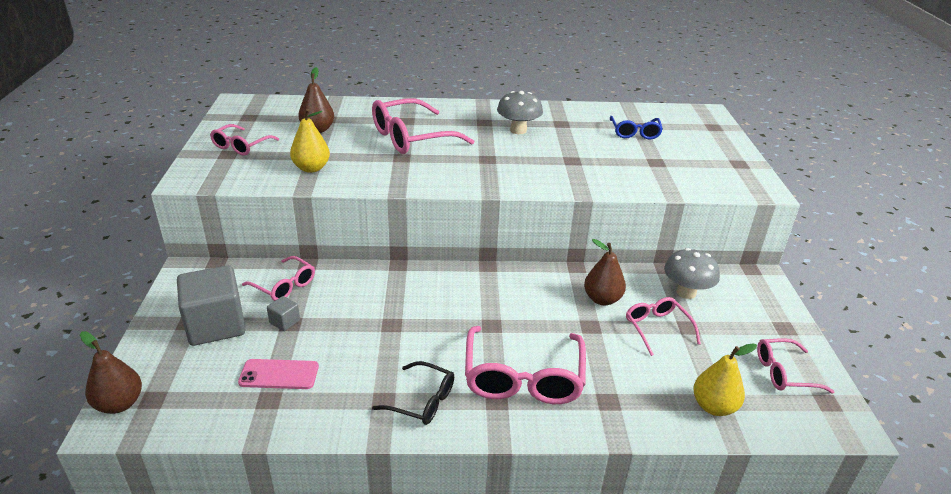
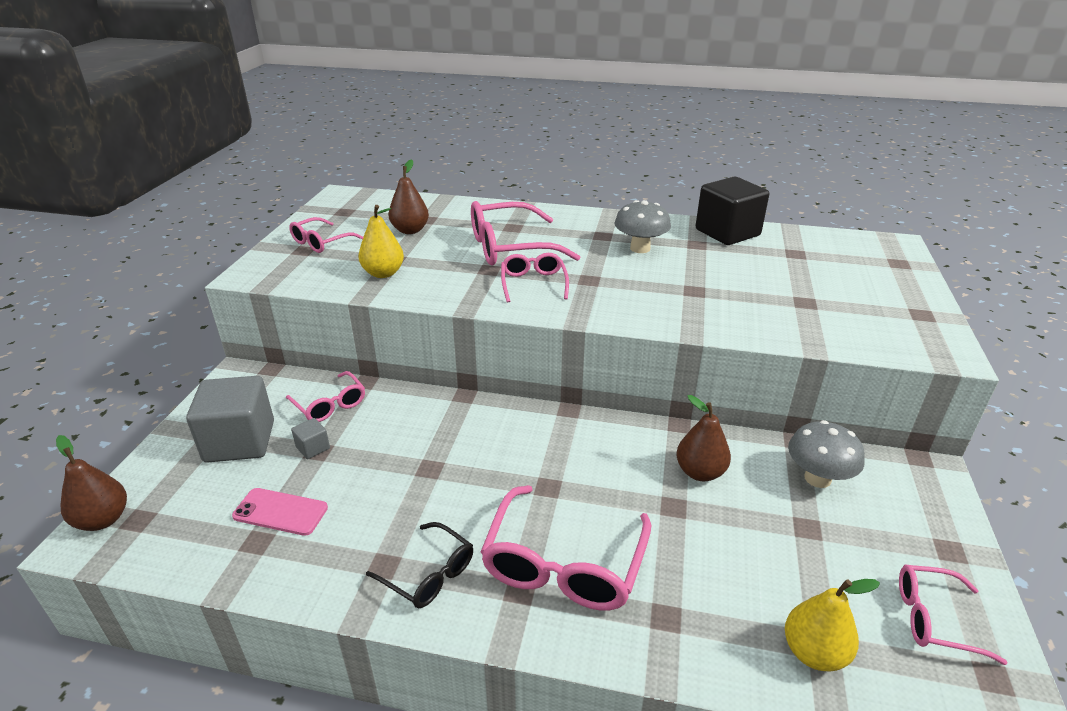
camera: 15 degrees right, 0 degrees up
(581, 112) = (727, 232): none -> black cube
(634, 133) = (788, 262): blue glasses -> none
(657, 328) = (763, 523): pink glasses -> pink glasses (533, 283)

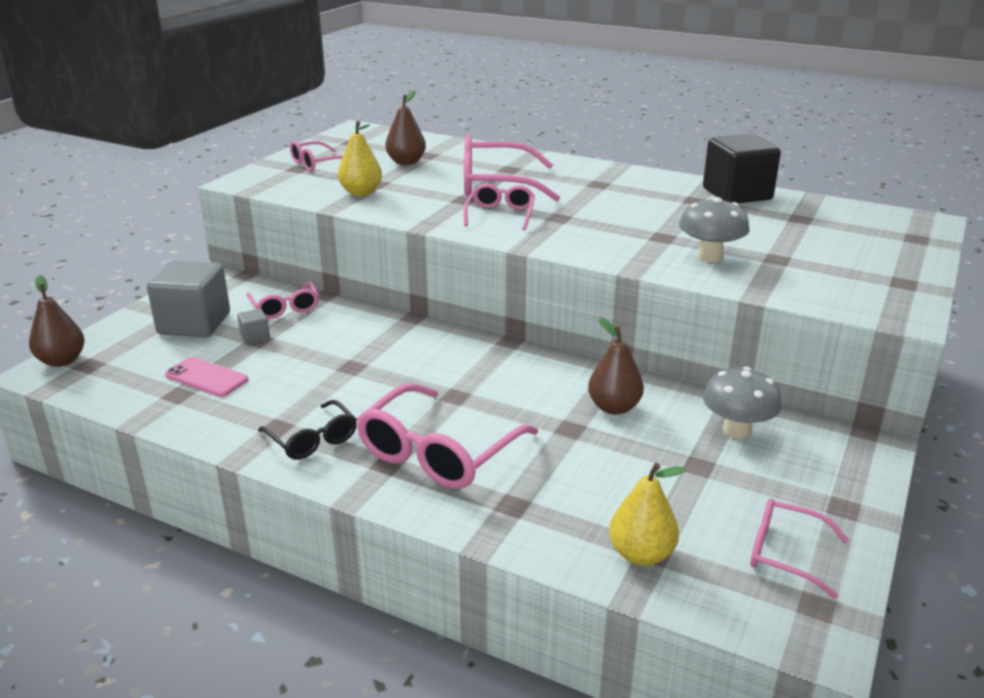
camera: 15 degrees right, 5 degrees down
(640, 248) = (630, 198): grey mushroom -> grey mushroom (710, 257)

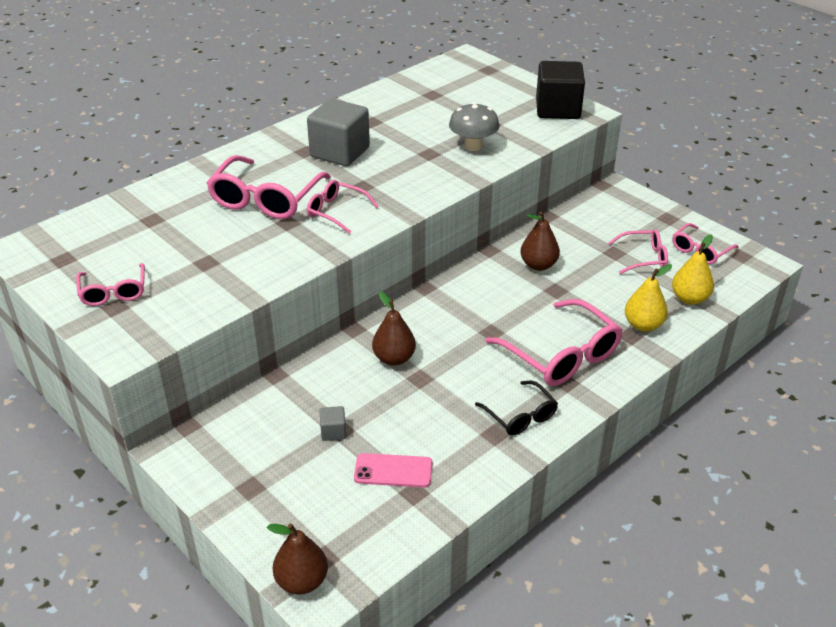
camera: 70 degrees left, 10 degrees up
(194, 323) = (279, 473): grey cube -> grey cube (340, 152)
(206, 377) = (393, 471): pink phone -> pink phone turned 45 degrees clockwise
(285, 308) = (285, 405): pink glasses -> pink glasses (643, 257)
(312, 439) = (520, 416): black glasses -> black glasses turned 75 degrees clockwise
(361, 193) = (224, 276): yellow pear -> yellow pear (643, 325)
(406, 162) = (162, 235): brown pear -> brown pear (394, 358)
(736, 430) = (584, 227): grey mushroom -> none
(737, 194) = (372, 102): black cube -> black cube (557, 109)

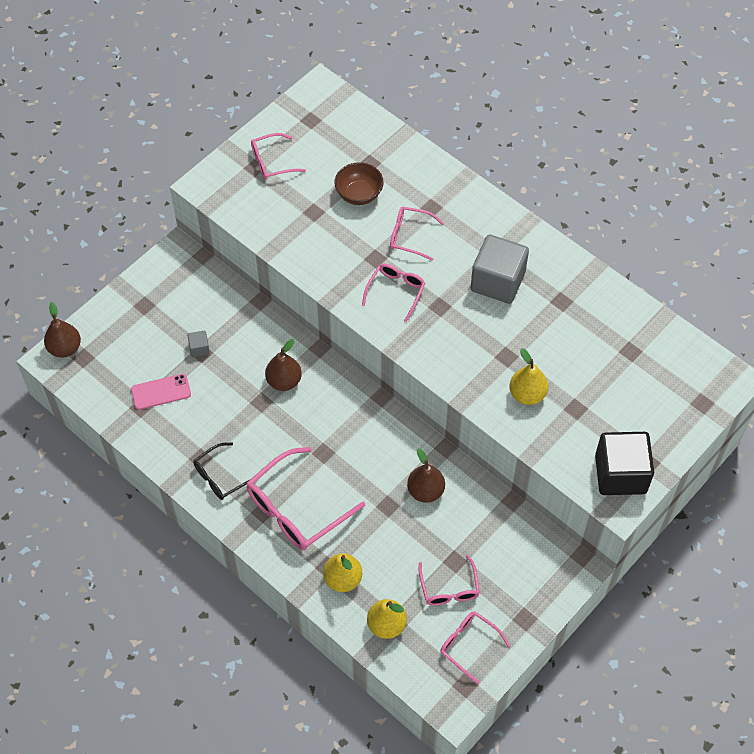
camera: 85 degrees right, 20 degrees up
(194, 229) = (359, 194): none -> brown bowl
(266, 199) = (410, 236): pink glasses -> pink glasses, size x0.57
(393, 471) = (161, 392): pink phone -> pink phone turned 75 degrees clockwise
(473, 146) = (527, 394): grey mushroom -> yellow pear

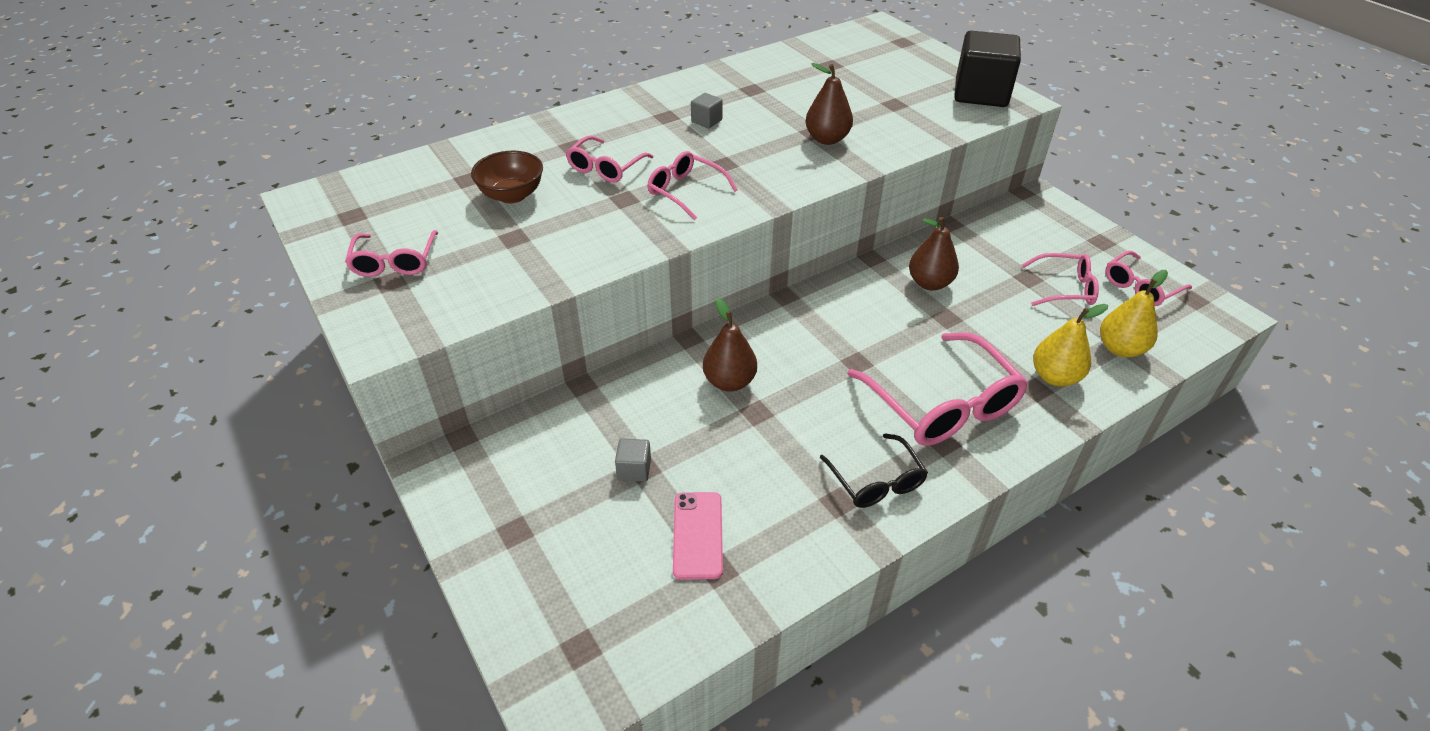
camera: 75 degrees left, 15 degrees down
(65, 348) = (546, 678): brown pear -> brown pear (827, 139)
(497, 281) = (706, 121): grey cube -> grey cube, size x0.43
(527, 394) = (868, 128): yellow pear -> none

